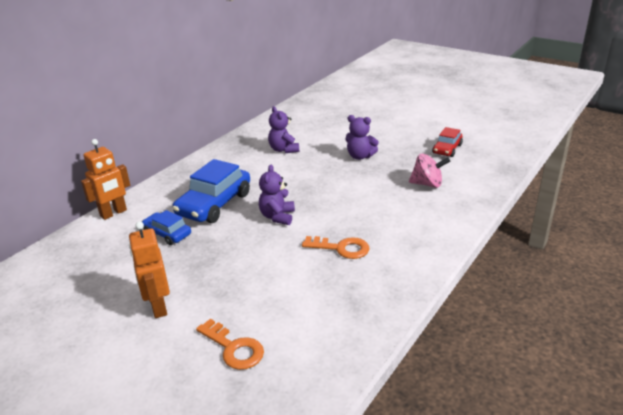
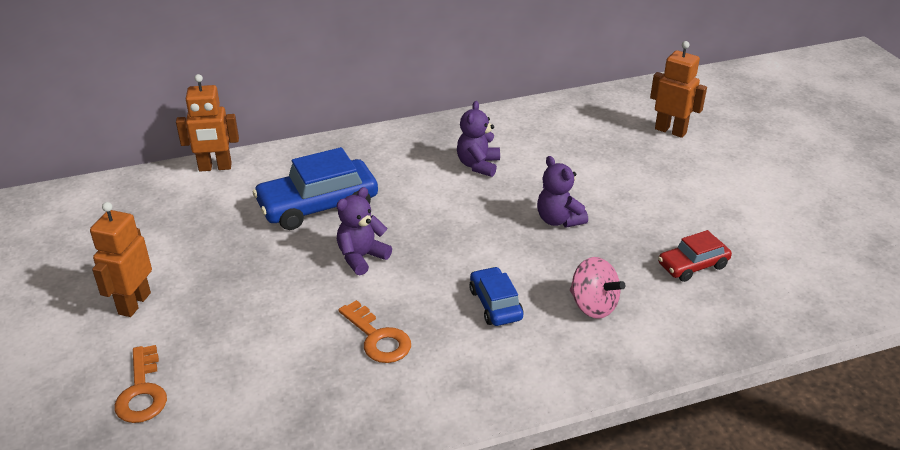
camera: 35 degrees right, 5 degrees up
(167, 234) = (233, 220): blue car -> blue car (495, 304)
(360, 101) = (670, 131): none -> orange robot

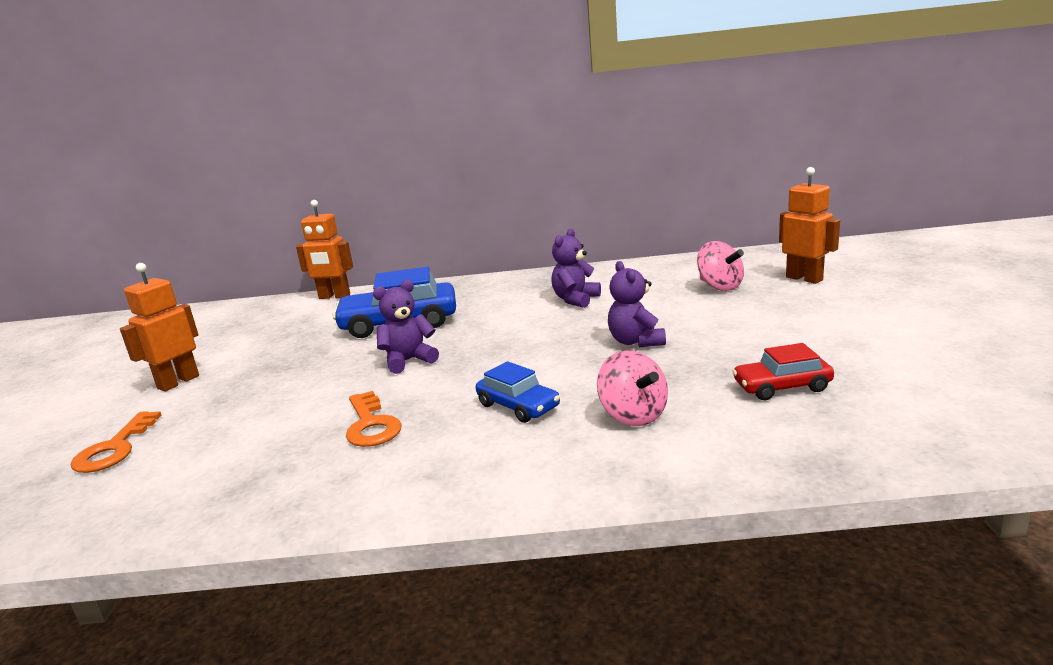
camera: 20 degrees right, 15 degrees down
(495, 304) = (518, 406): blue car -> blue car turned 135 degrees clockwise
(602, 143) = (719, 286): none -> pink spinning top

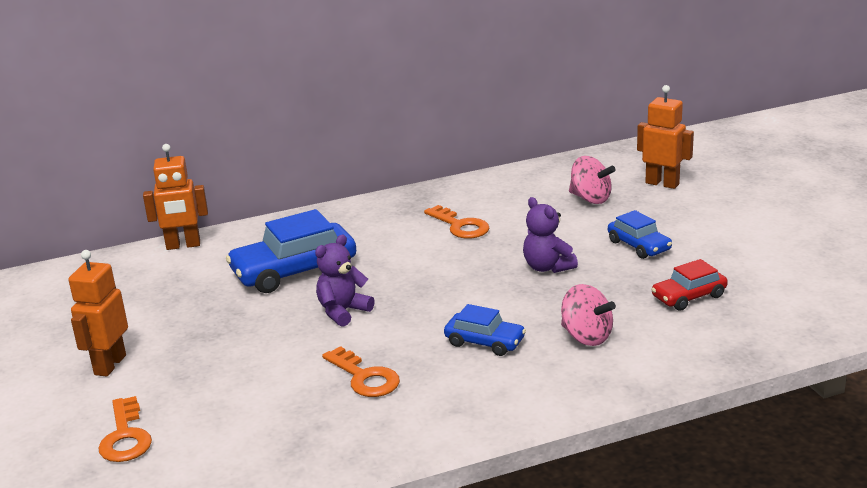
camera: 20 degrees left, 5 degrees up
(575, 300) = (460, 226): purple teddy bear -> orange key
(748, 330) = (639, 246): none -> blue car

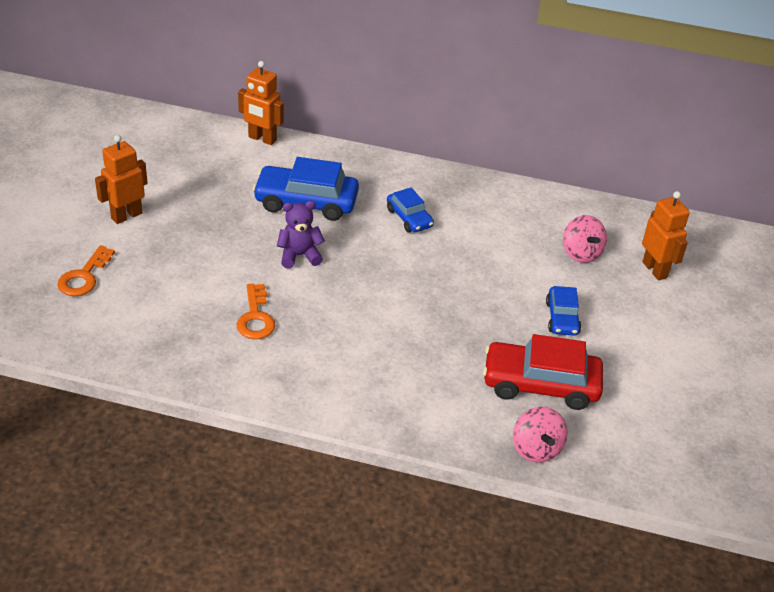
camera: 30 degrees right, 15 degrees up
(460, 226) = (457, 225): orange key -> none
(485, 342) = (358, 336): blue car -> blue car (409, 218)
(547, 267) = (473, 298): purple teddy bear -> none
(586, 337) = (428, 373): pink spinning top -> pink spinning top (536, 449)
(689, 297) = (540, 384): red car -> red car, size x1.78

